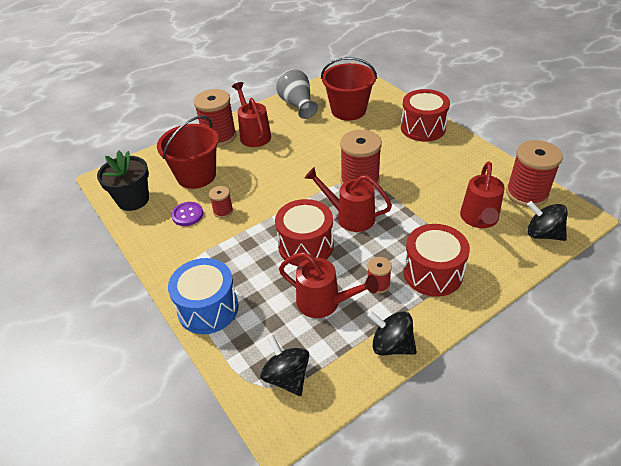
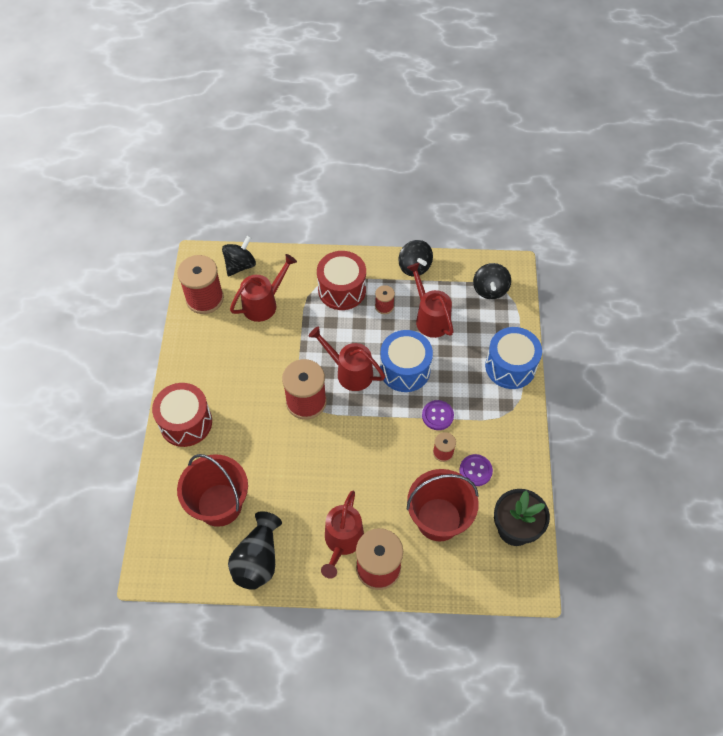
camera: 145 degrees left, 15 degrees up
(247, 231) = (437, 416): none -> purple button
(297, 104) = (258, 560): grey vase -> black vase
(306, 246) = (405, 369): red drum -> blue drum
(350, 217) = (349, 372): red watering can -> red watering can turned 150 degrees clockwise
(542, 234) = (240, 265): black spinning top -> black spinning top turned 120 degrees counterclockwise

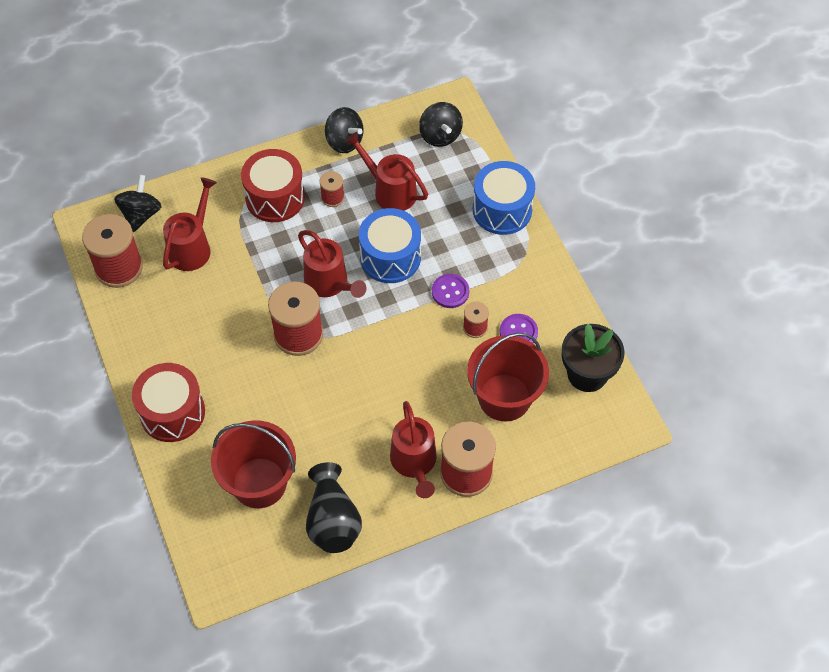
camera: 25 degrees left, 0 degrees up
(349, 372) = (330, 284): red watering can -> red watering can turned 135 degrees counterclockwise

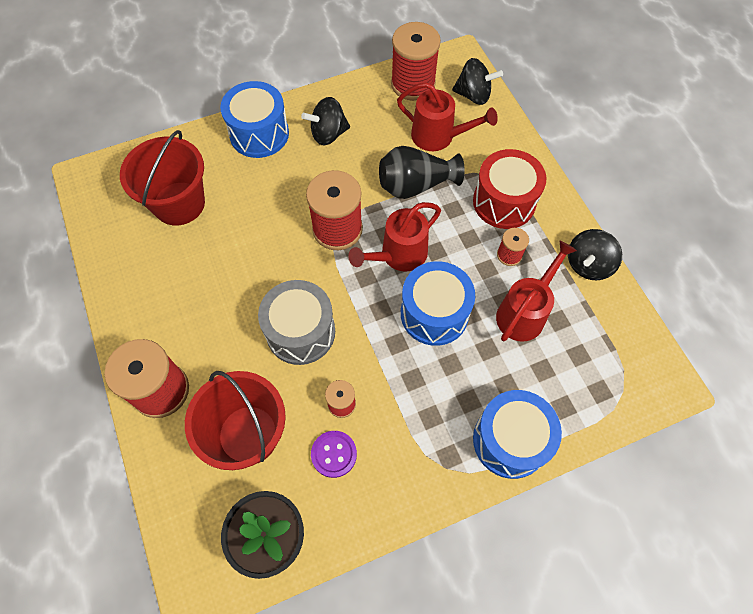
camera: 90 degrees right, 5 degrees up
(172, 412) = (259, 134): red drum -> blue drum
(333, 520) = (130, 265): black vase -> black vase (415, 185)
(408, 362) = (300, 332): none -> grey drum
(415, 464) = (179, 339): red watering can -> none
(440, 135) = (613, 368): black spinning top -> black spinning top (328, 134)
(450, 292) = (389, 377): purple button -> none

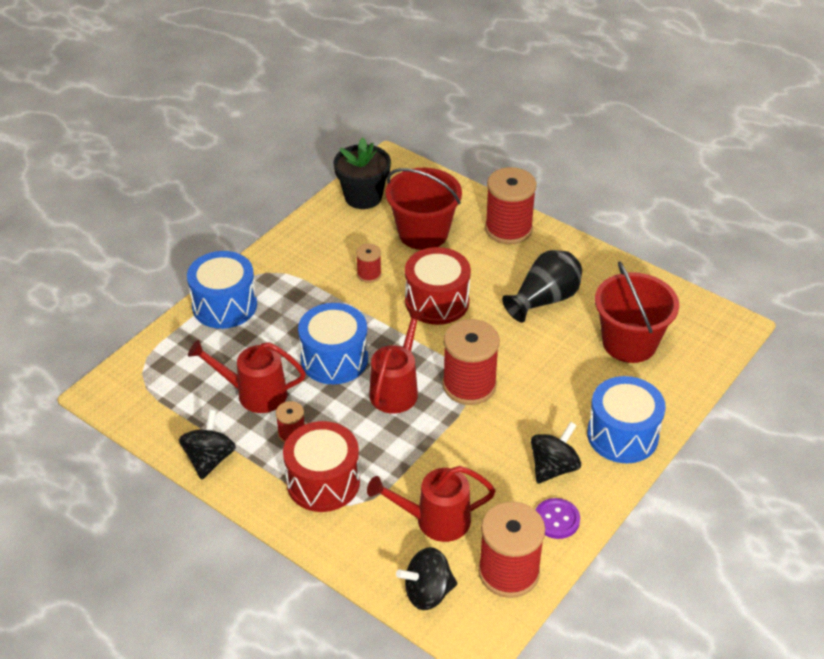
camera: 150 degrees right, 20 degrees down
(300, 332) = (437, 301): grey drum -> red drum
(334, 454) = (353, 247): purple button -> purple button (556, 519)
(415, 185) = (424, 457): black vase -> black vase (544, 300)
(524, 312) = (254, 393): red watering can -> red watering can turned 90 degrees clockwise

